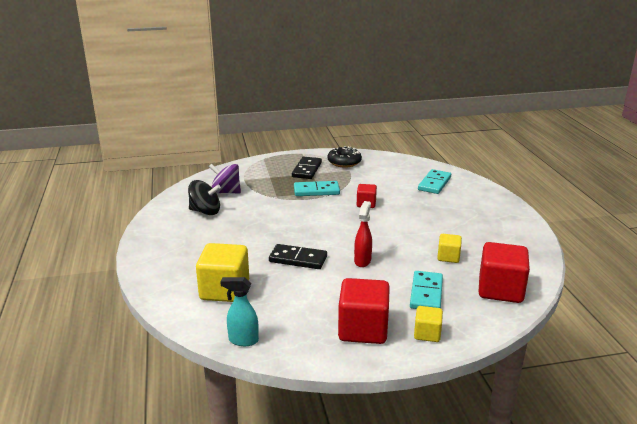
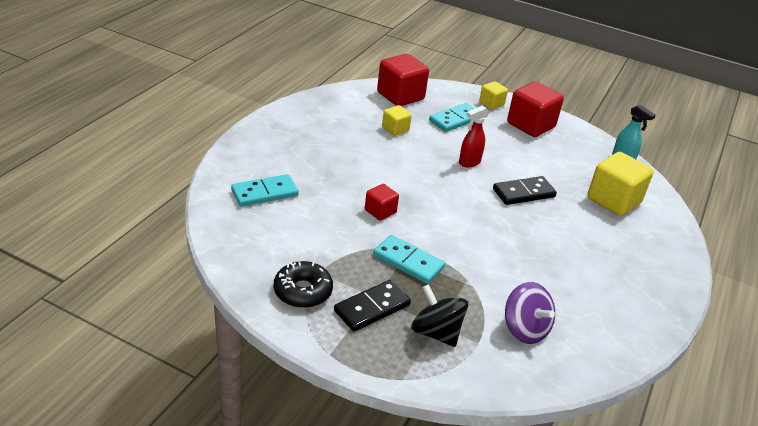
camera: 145 degrees left, 10 degrees up
(205, 211) = (575, 307): black spinning top -> black spinning top (436, 332)
(298, 259) = (523, 193): black domino -> black domino turned 75 degrees counterclockwise

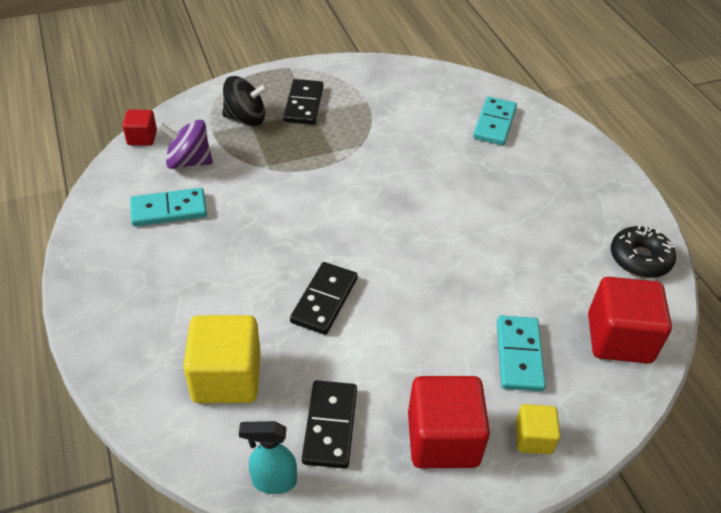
camera: 135 degrees right, 10 degrees up
(303, 291) = (356, 84): black donut -> black donut (639, 259)
(380, 211) = (403, 173): red cube -> red cube (142, 138)
(395, 129) = (538, 277): yellow cube -> none
(408, 261) = (326, 150): turquoise domino -> turquoise domino (169, 210)
(469, 162) = (418, 296): red spray bottle -> none
(577, 157) = (330, 426): none -> black domino

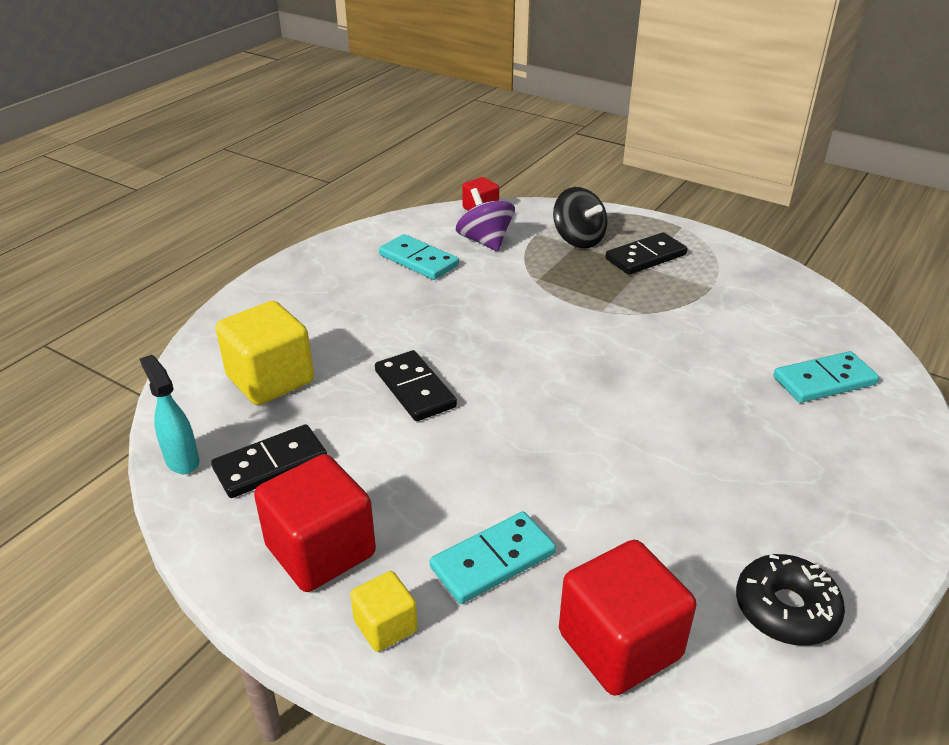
camera: 55 degrees right, 10 degrees down
(324, 300) = (415, 389): black domino -> black domino turned 75 degrees clockwise

